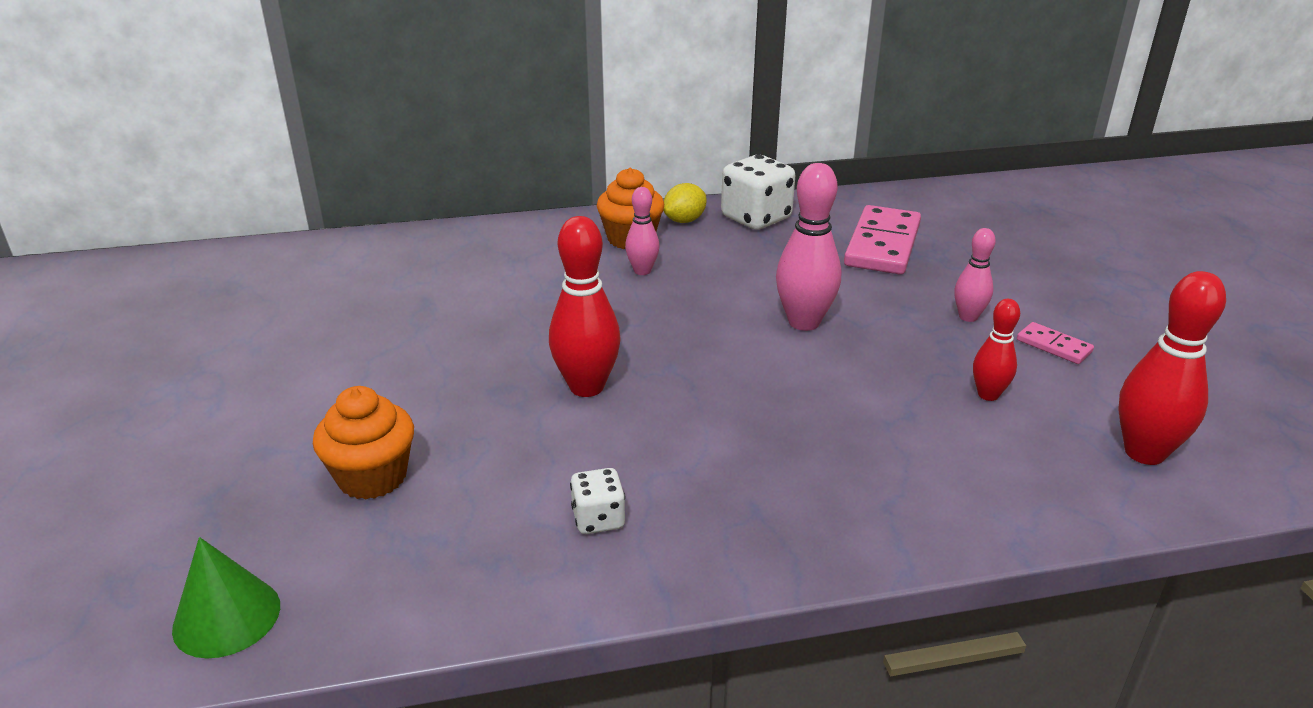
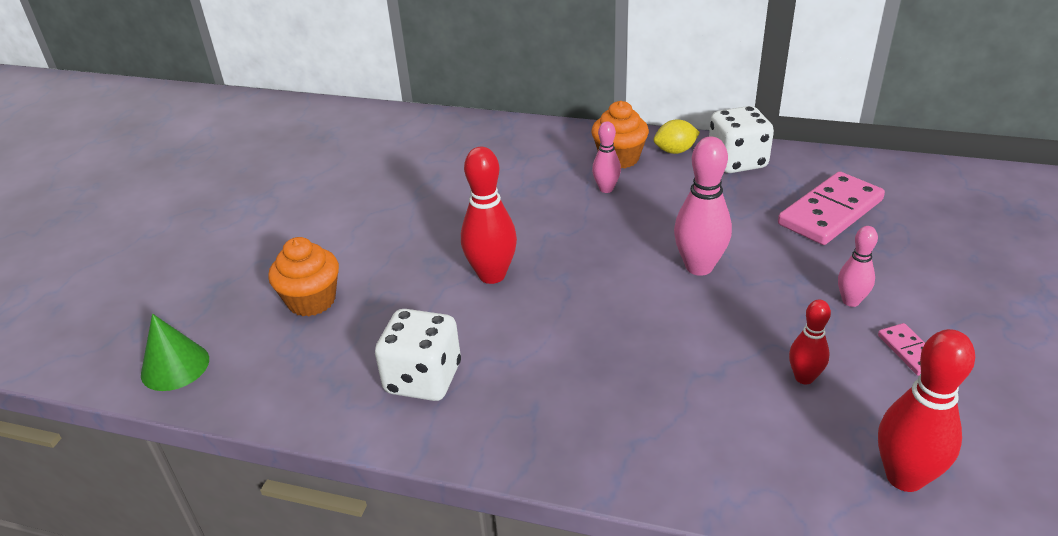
camera: 30 degrees right, 5 degrees up
(598, 519) = (423, 379): white dice -> white dice, size x1.84

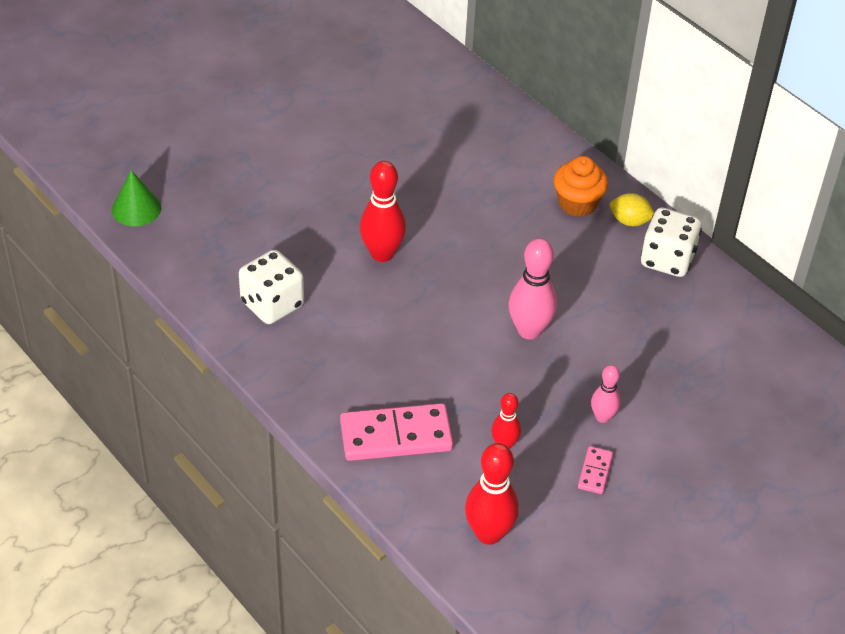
camera: 30 degrees right, 10 degrees up
(311, 301) = (250, 206): orange cupcake -> none
(606, 189) = (536, 226): pink bowling pin -> none
(830, 212) = (681, 345): pink domino -> pink domino (396, 436)

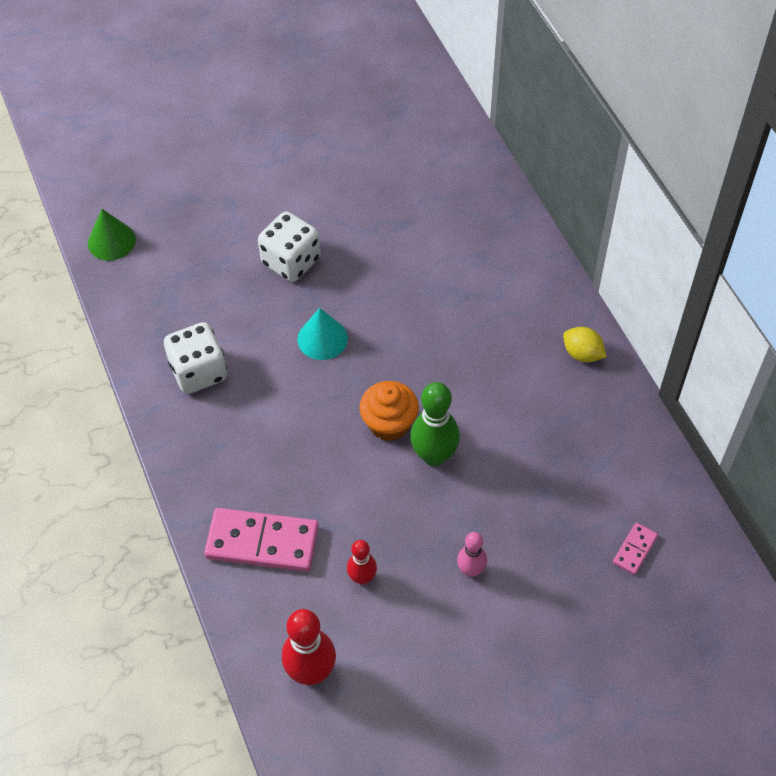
camera: 20 degrees right, 10 degrees up
(382, 253) = (322, 338): red bowling pin -> turquoise cone
(529, 330) = (434, 456): pink bowling pin -> green bowling pin
(577, 203) = (536, 322): orange cupcake -> orange cupcake (389, 423)
(595, 471) = (440, 629): pink domino -> pink domino (634, 549)
(667, 259) = (604, 406): white dice -> white dice (291, 261)

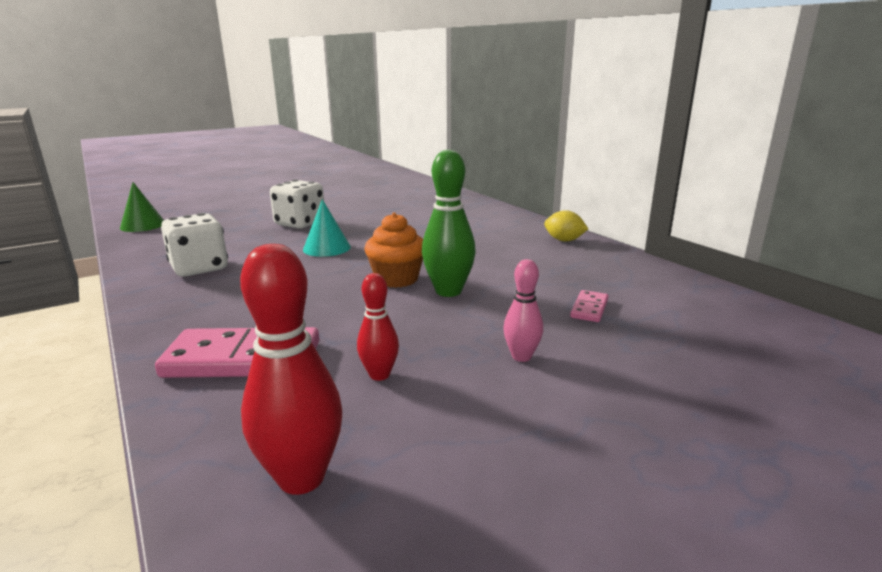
camera: 10 degrees left, 35 degrees down
(634, 549) = (703, 326): pink domino -> pink domino (589, 308)

